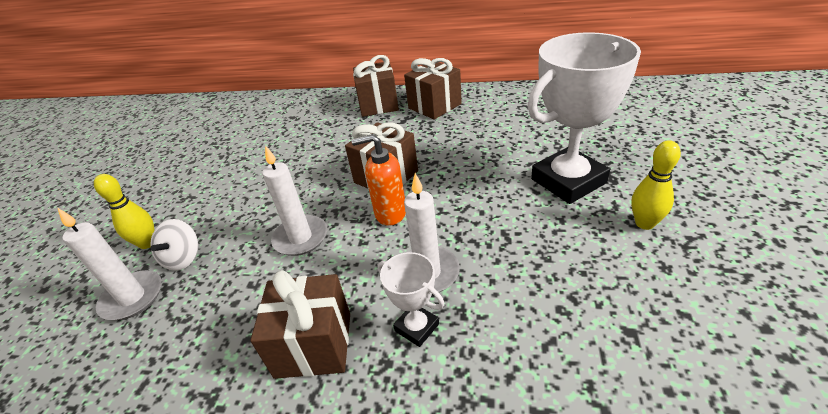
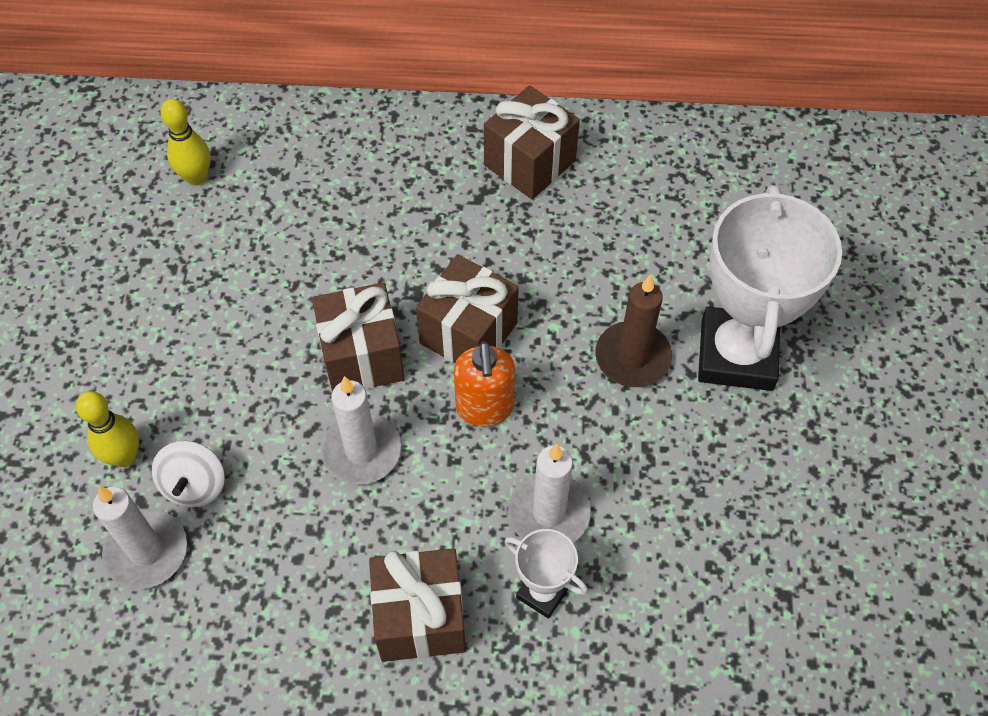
camera: 10 degrees left, 20 degrees up
(378, 105) = (429, 150): brown gift -> brown gift (362, 356)
(390, 213) = (485, 408): orange soap dispenser -> orange soap dispenser turned 90 degrees counterclockwise
(494, 184) = (632, 357): none -> brown candle
(568, 181) = (736, 354): white trophy -> white trophy turned 45 degrees counterclockwise
(644, 223) = (826, 437): yellow bowling pin -> yellow bowling pin (196, 177)

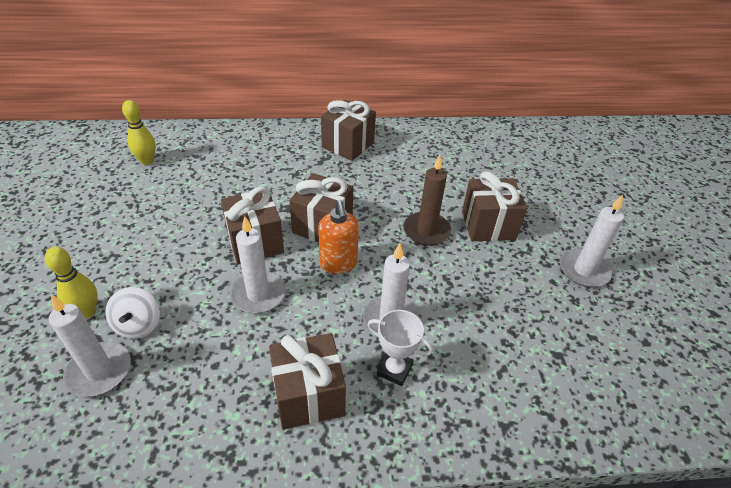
camera: 10 degrees left, 15 degrees down
(736, 354) = (488, 225): white trophy -> brown gift
(870, 455) = (583, 270): none -> white candle

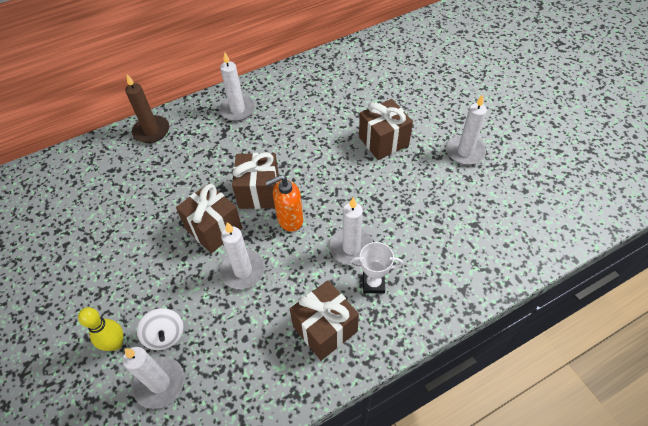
camera: 20 degrees left, 10 degrees up
(147, 161) = (70, 192): yellow bowling pin -> none
(338, 264) = (289, 220): orange soap dispenser -> orange soap dispenser turned 105 degrees clockwise
(348, 145) = (237, 110): brown gift -> white candle
(426, 231) = (341, 164): brown candle -> brown candle (151, 131)

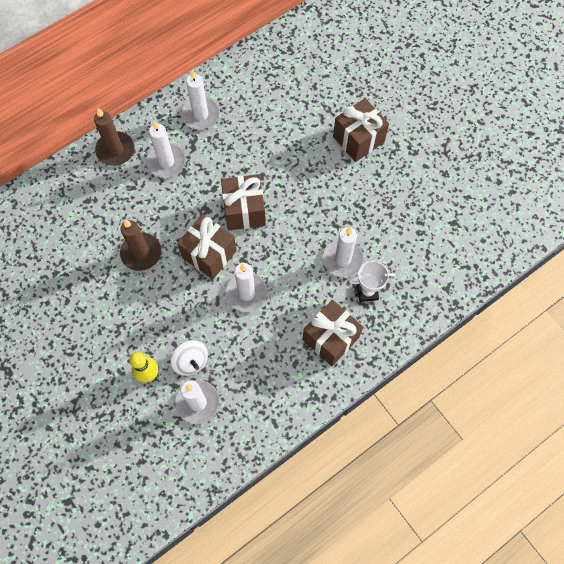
camera: 10 degrees left, 15 degrees up
(147, 220) = (141, 253): none -> brown candle
(289, 220) = (280, 237): orange soap dispenser -> none
(465, 152) = (440, 144): white candle -> white candle (166, 162)

